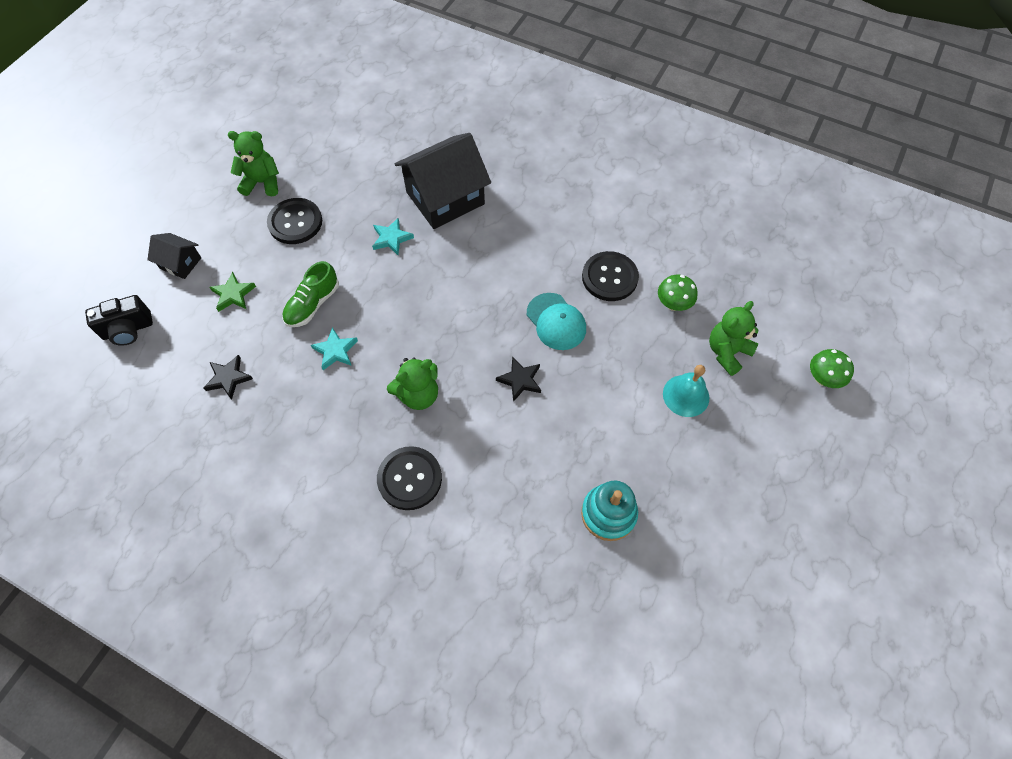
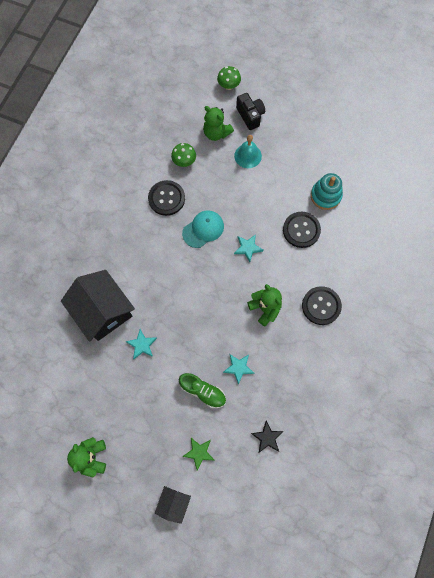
camera: 95 degrees left, 10 degrees up
(128, 330) = (236, 526): black camera -> black camera (250, 116)
(295, 222) = (130, 420): black button -> black button (301, 230)
(520, 380) = (248, 248): black star -> turquoise star

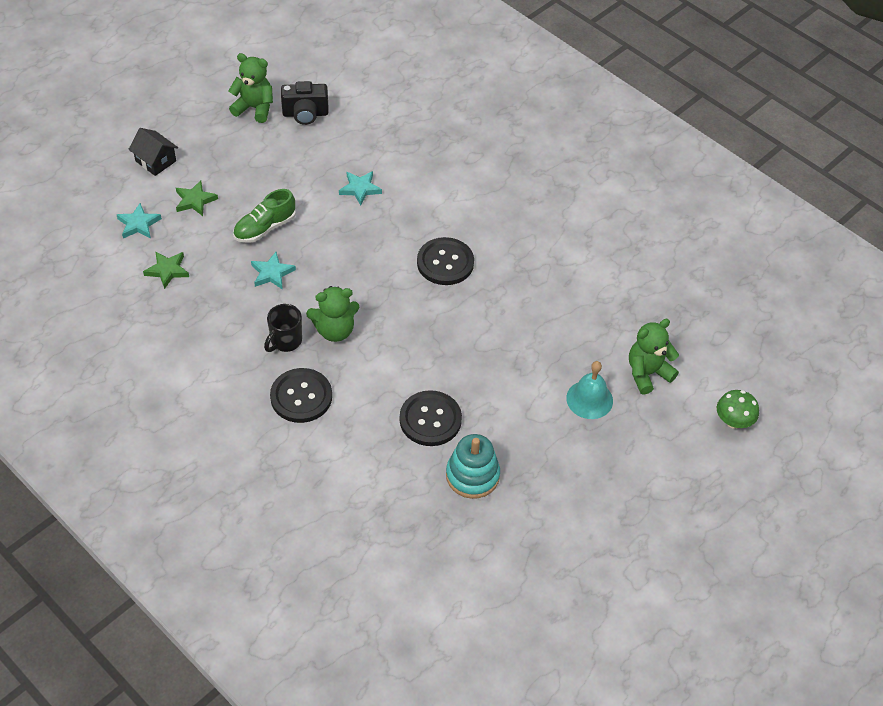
camera: 110 degrees right, 20 degrees down
(103, 311) = (425, 165): black house -> none
(166, 198) = (559, 277): black button -> black button (445, 263)
(184, 161) = (612, 317): green mushroom -> none
(203, 229) = (490, 303): turquoise cap -> none
(248, 248) = (435, 343): turquoise star -> turquoise star (138, 224)
(250, 116) = (662, 430): black camera -> black camera (305, 114)
(267, 437) = (167, 270): black star -> green star
(287, 334) = (285, 341): none -> black mug

